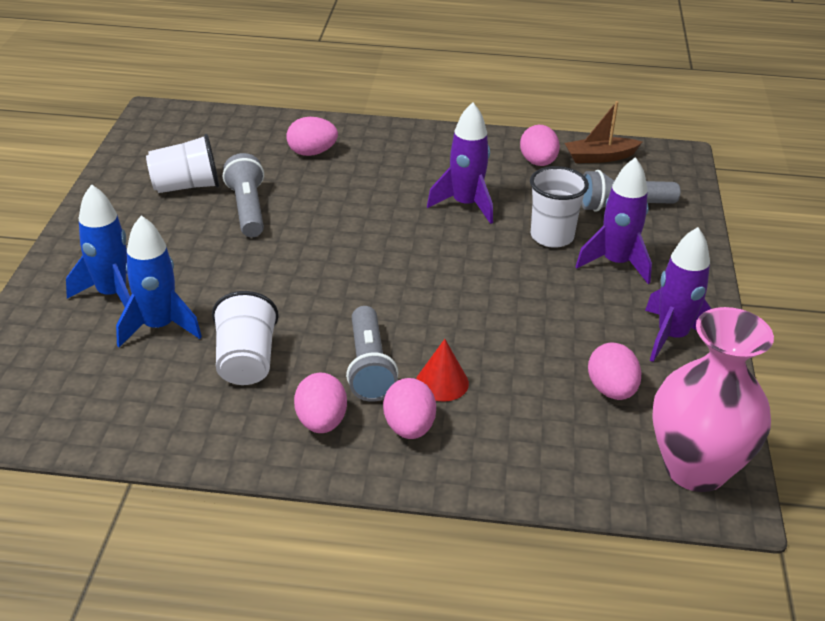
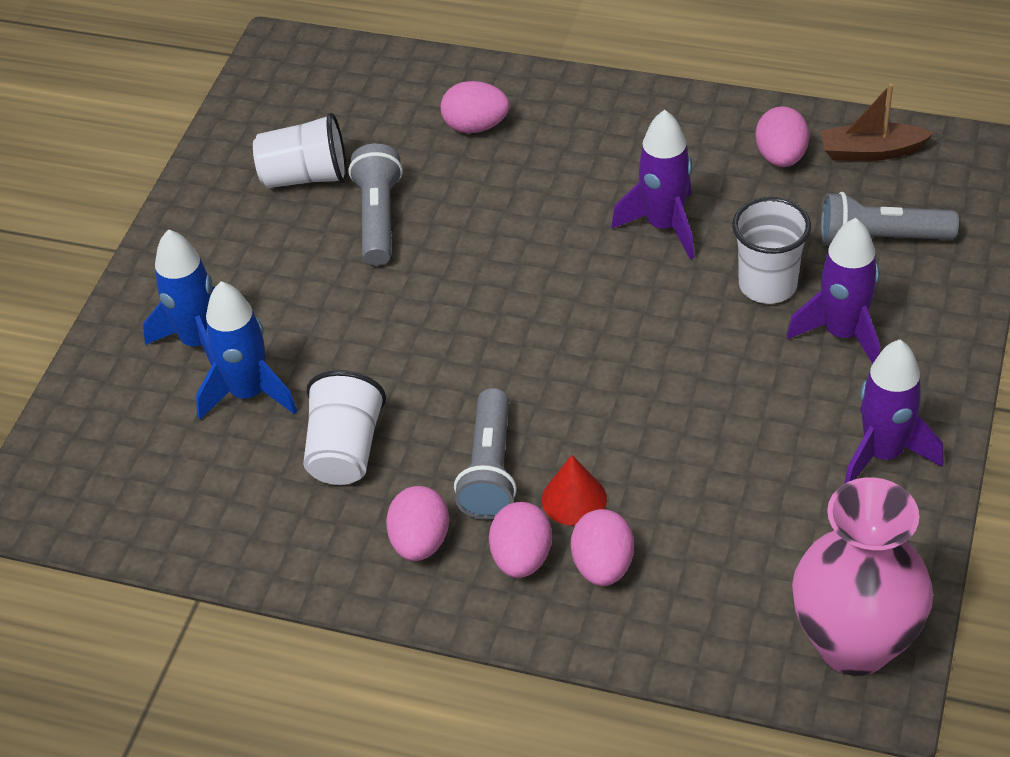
camera: 15 degrees right, 10 degrees up
(611, 390) = (781, 526): pink egg -> pink egg (603, 566)

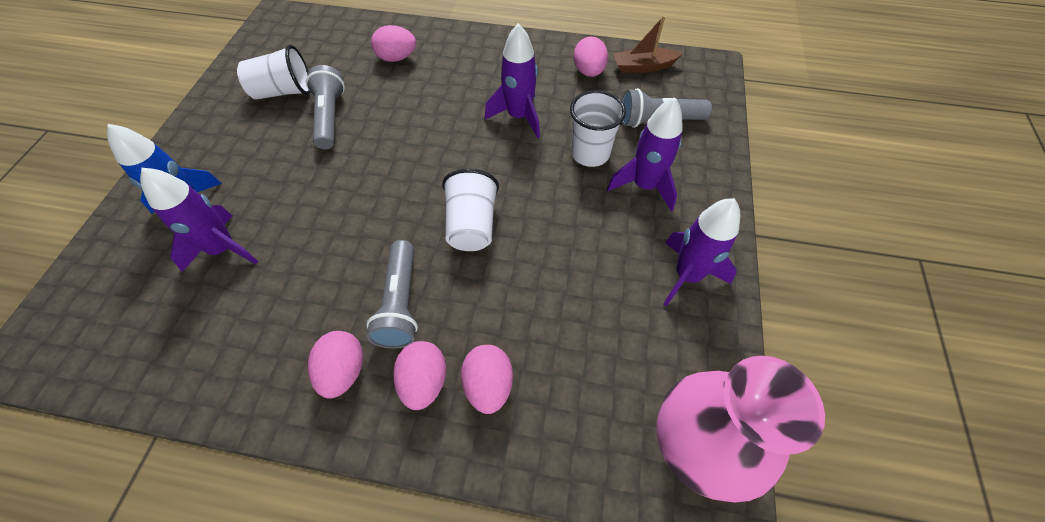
camera: 10 degrees left, 10 degrees up
(249, 394) = (223, 249): blue rocket -> purple rocket
(345, 450) = (290, 292): white cup -> white cup (471, 225)
(574, 499) = (464, 325): red cone -> none

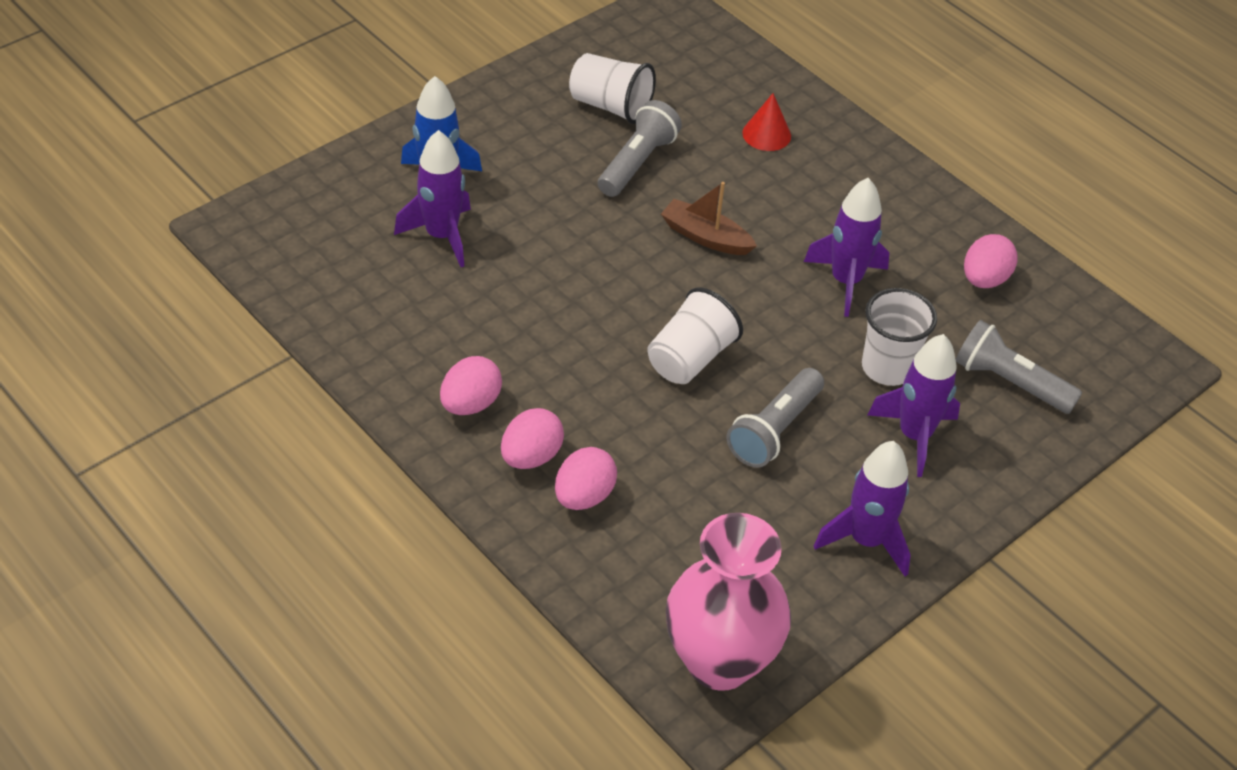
camera: 35 degrees right, 10 degrees down
(397, 58) = (766, 134): pink egg -> red cone
(401, 303) = (562, 383): grey flashlight -> grey flashlight (775, 430)
(643, 67) = (1062, 313): brown boat -> brown boat (705, 237)

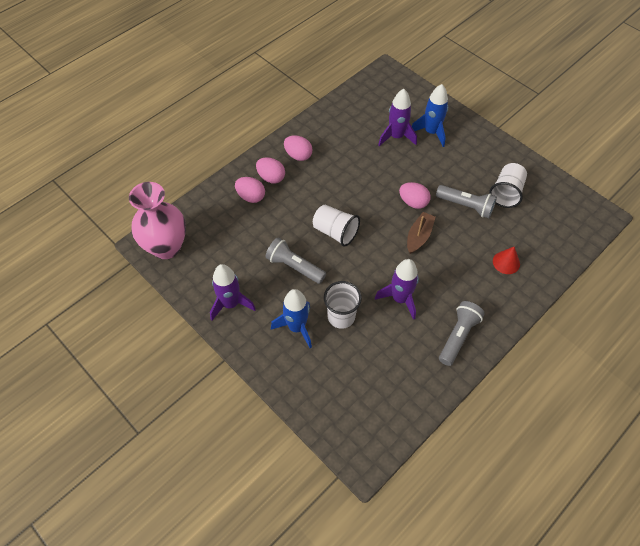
camera: 90 degrees right, 10 degrees up
(914, 435) = (296, 327): purple rocket -> blue rocket
(984, 279) = (415, 369): pink egg -> pink egg (413, 202)
(1009, 382) = (338, 376): grey flashlight -> grey flashlight (458, 336)

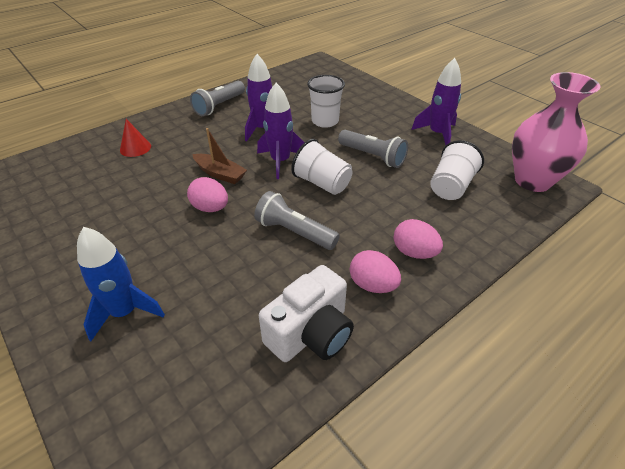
camera: 175 degrees left, 15 degrees down
(251, 197) = (440, 228): pink egg -> none
(296, 327) = (368, 117): blue rocket -> none
(330, 129) = (311, 333): none -> white camera
(396, 137) = (192, 308): purple rocket -> purple rocket (280, 161)
(419, 236) = (220, 174): brown boat -> brown boat turned 90 degrees counterclockwise
(466, 206) = (142, 200): grey flashlight -> grey flashlight (294, 232)
(506, 193) = (76, 211): white cup -> white cup (451, 186)

